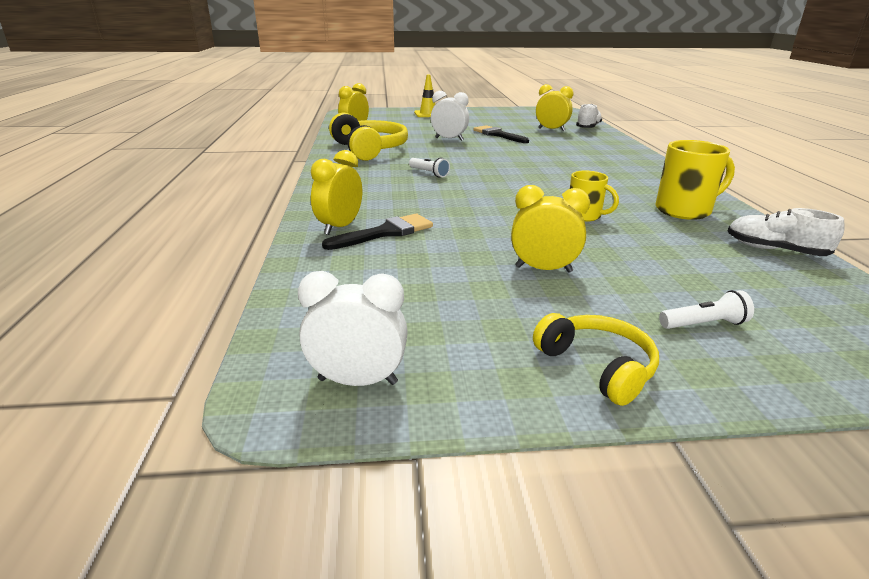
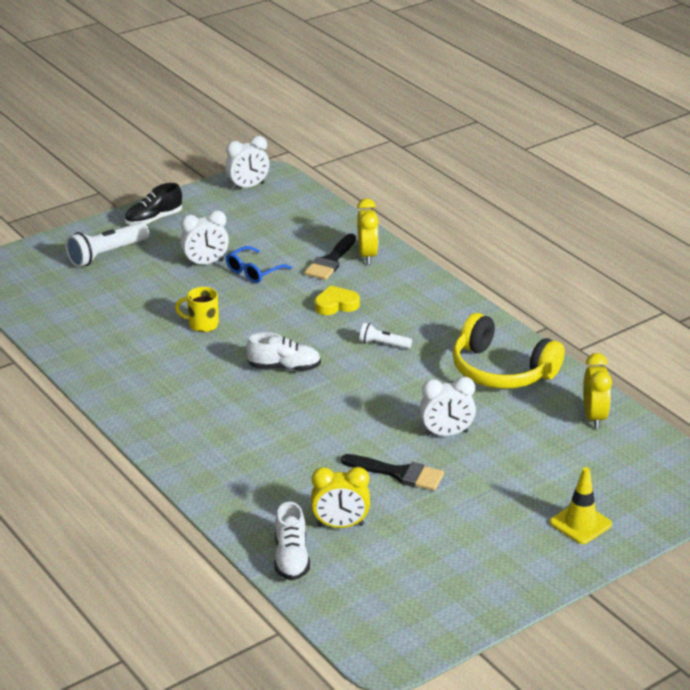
camera: 150 degrees right, 5 degrees up
(433, 200) = (336, 305): none -> yellow heart
(487, 245) = (254, 271): none -> blue glasses
(543, 269) = (205, 263): yellow clock -> white clock
(597, 366) = (154, 219): yellow headphones -> black shoe
(685, 210) = (122, 360): yellow mug -> none
(704, 324) = (106, 254): white flashlight -> white flashlight, size x1.79
(775, 250) = (55, 328): white shoe -> white shoe (284, 367)

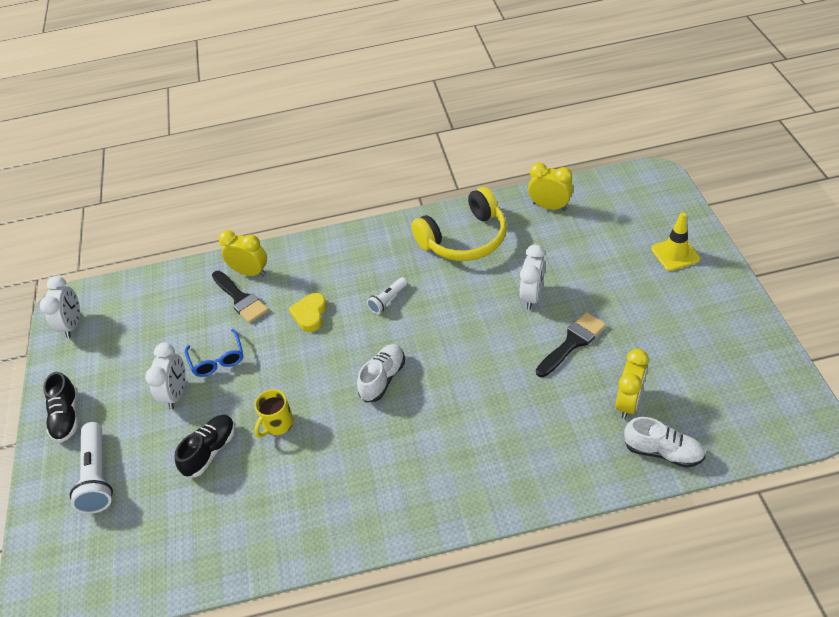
camera: 60 degrees left, 15 degrees up
(157, 299) = (210, 451): none -> black shoe

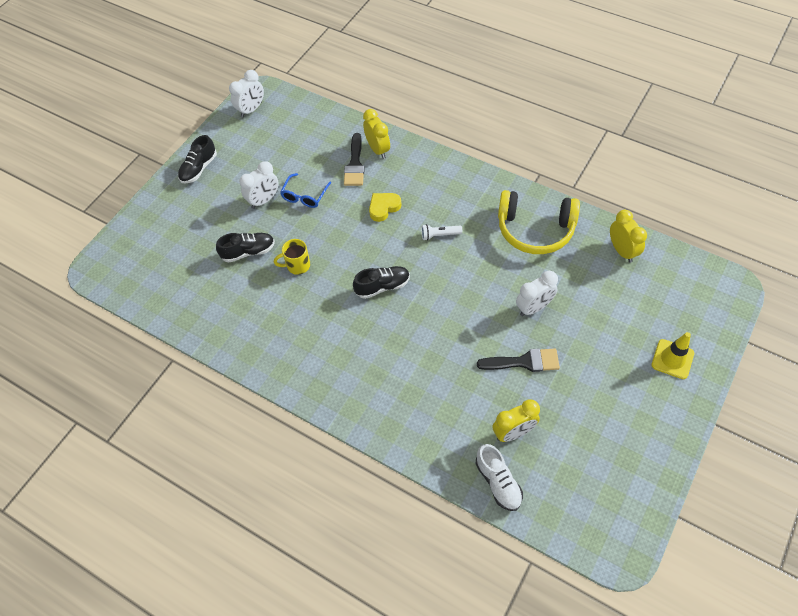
camera: 40 degrees right, 10 degrees up
(97, 476) = (182, 218): white flashlight -> none
(383, 379) = (382, 286): white shoe -> black shoe

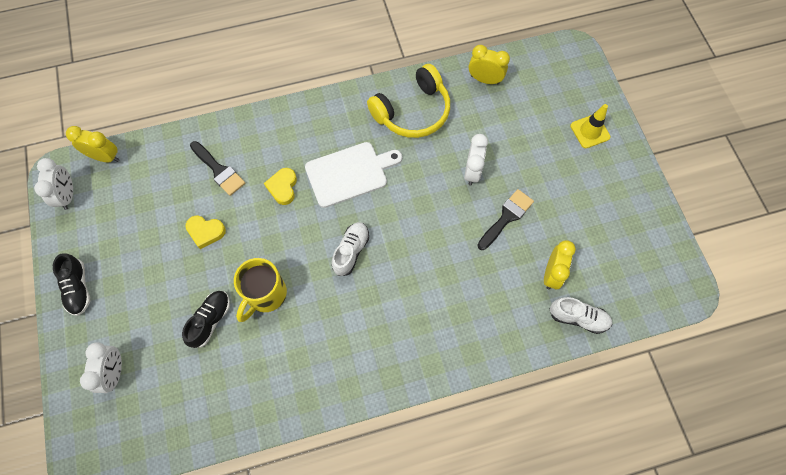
camera: 50 degrees left, 10 degrees up
(264, 200) = (174, 265): white clock -> white clock (115, 372)
(297, 265) = (265, 295): yellow mug -> yellow mug, size x1.60
(305, 196) = (206, 232): blue glasses -> yellow heart
(378, 149) = (225, 143): yellow clock -> yellow clock (105, 157)
(382, 286) = (351, 251): black shoe -> white shoe
(439, 235) = (349, 173): white flashlight -> white cutting board

